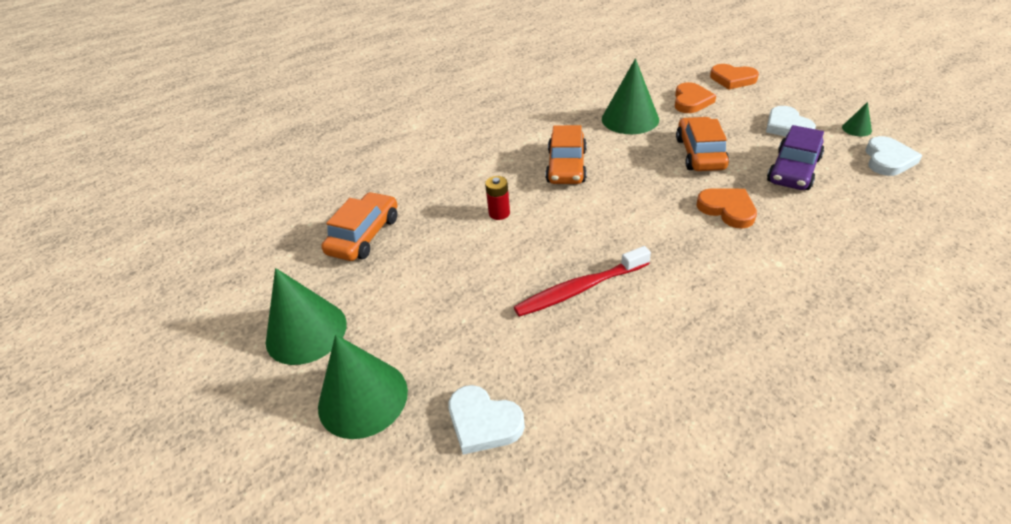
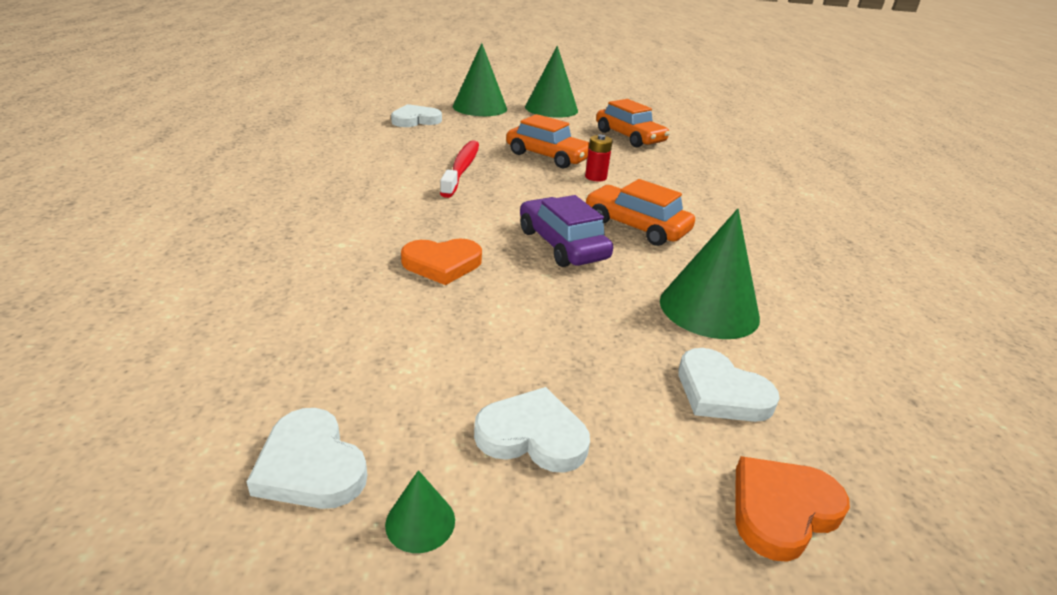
camera: 115 degrees right, 10 degrees down
(691, 101) = (720, 392): orange heart -> white heart
(700, 153) = (561, 309): orange car -> orange car (548, 156)
(793, 170) = (431, 352): purple car -> purple car (562, 244)

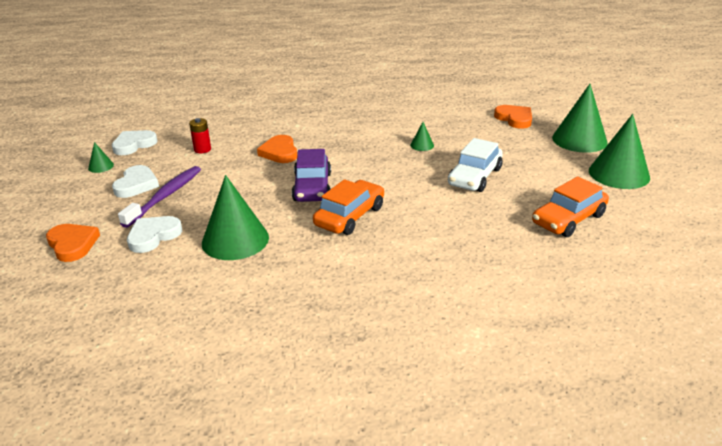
camera: 90 degrees right, 0 degrees up
(415, 120) = (514, 119): white heart -> orange heart
(461, 169) = (422, 145): red toothbrush -> green cone
(548, 156) = (474, 177): orange car -> white car
(562, 244) = (312, 187): purple car -> purple car turned 120 degrees clockwise
(585, 388) = (165, 196): none -> purple toothbrush
(595, 177) = (441, 199): red battery -> red battery (202, 149)

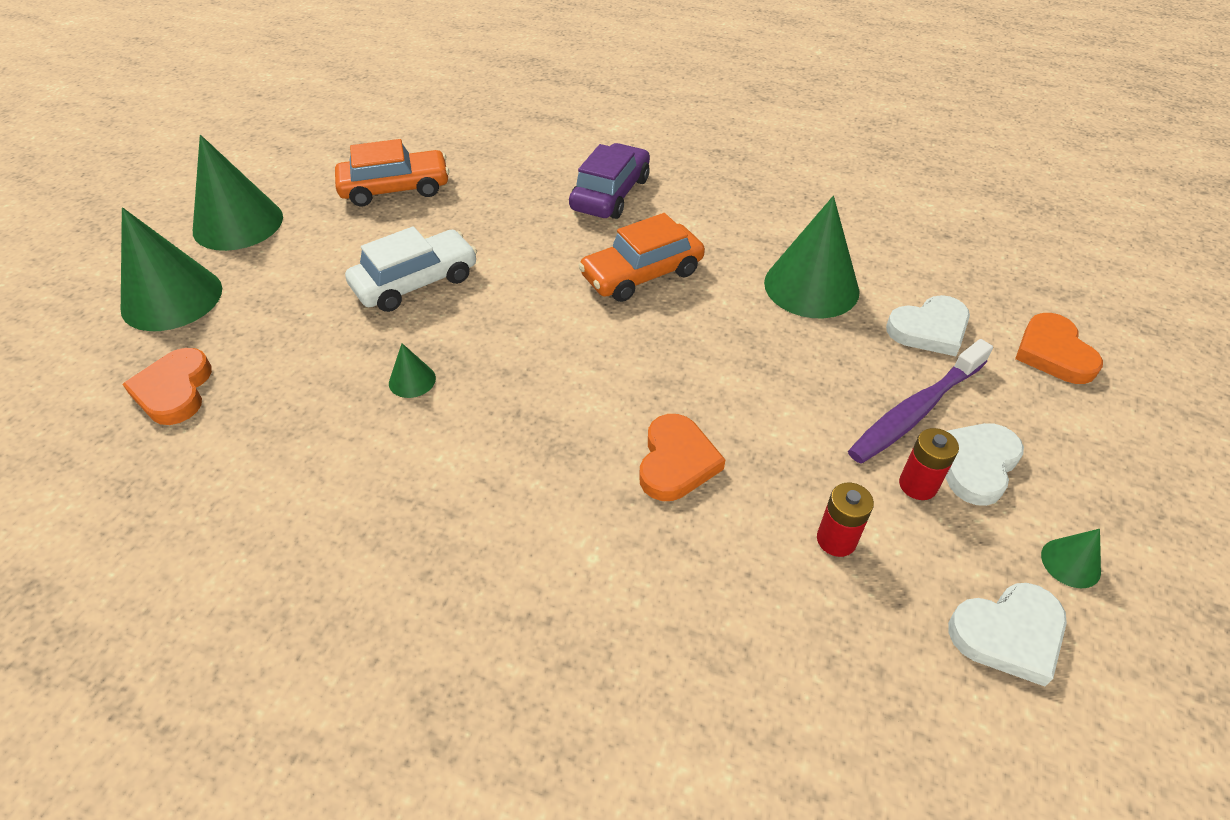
camera: 155 degrees left, 15 degrees up
(166, 172) = (917, 485): none -> red battery
(312, 187) = (663, 345): purple car -> purple car (610, 194)

